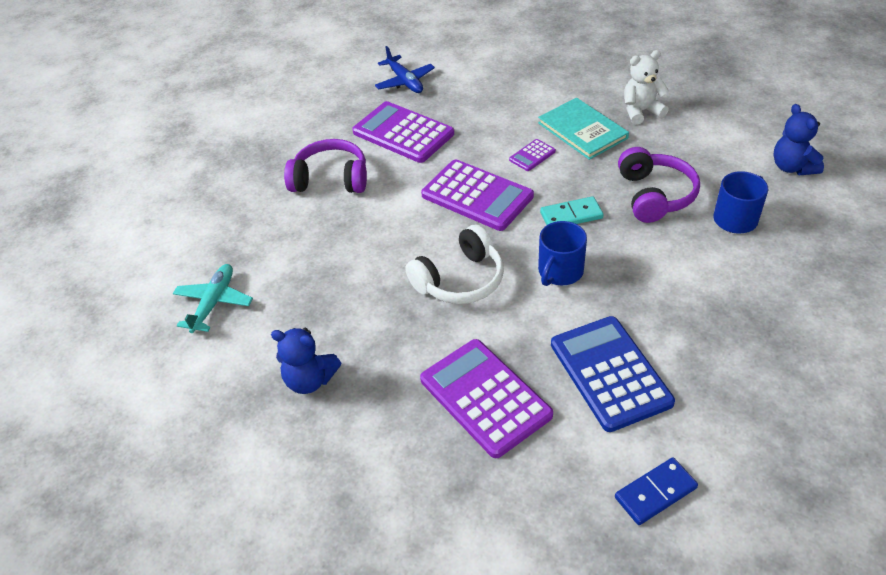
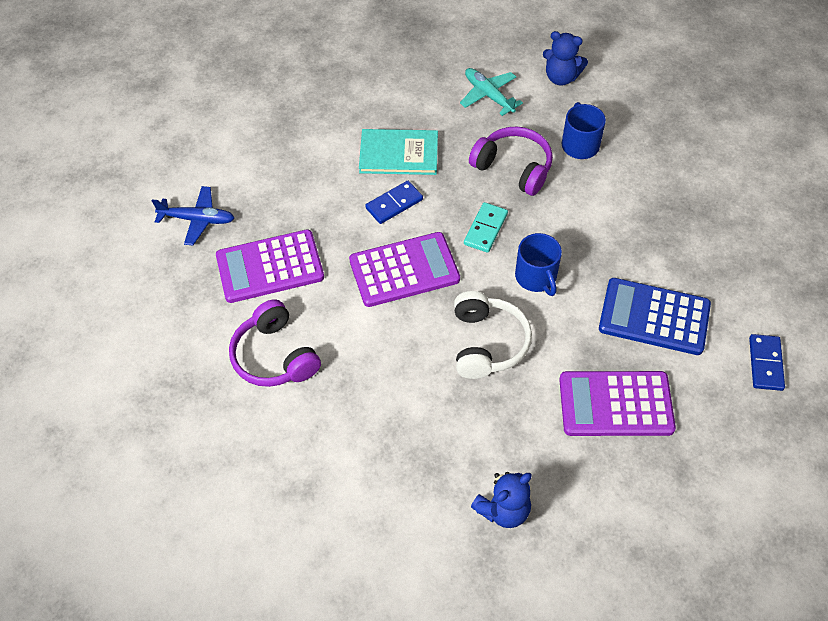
camera: 55 degrees left, 10 degrees up
(214, 303) = (348, 535): turquoise plane -> turquoise plane (488, 95)
(331, 179) = (274, 356): purple headphones -> purple headphones turned 75 degrees counterclockwise
(532, 155) = (394, 204): purple calculator -> blue domino
(641, 111) = (415, 105): white teddy bear -> none

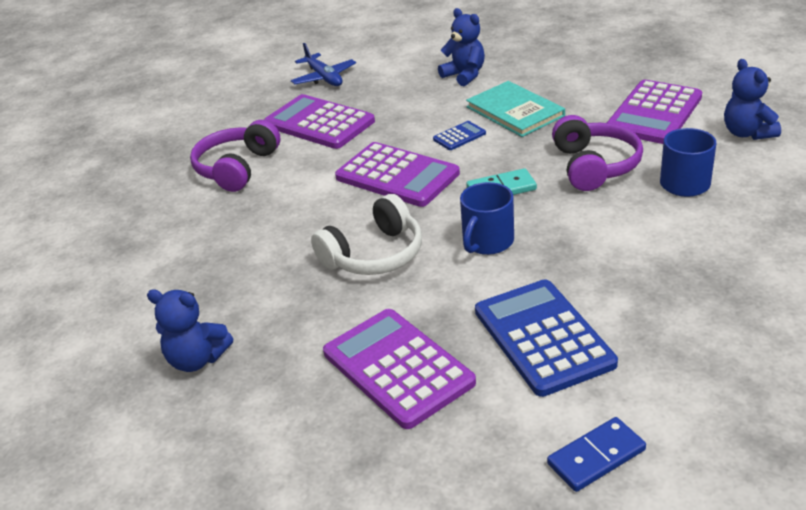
camera: 55 degrees right, 20 degrees down
(311, 142) = (464, 75): none -> blue teddy bear
(394, 204) = (459, 136): blue domino -> blue calculator
(488, 95) = (654, 113): turquoise plane -> purple calculator

